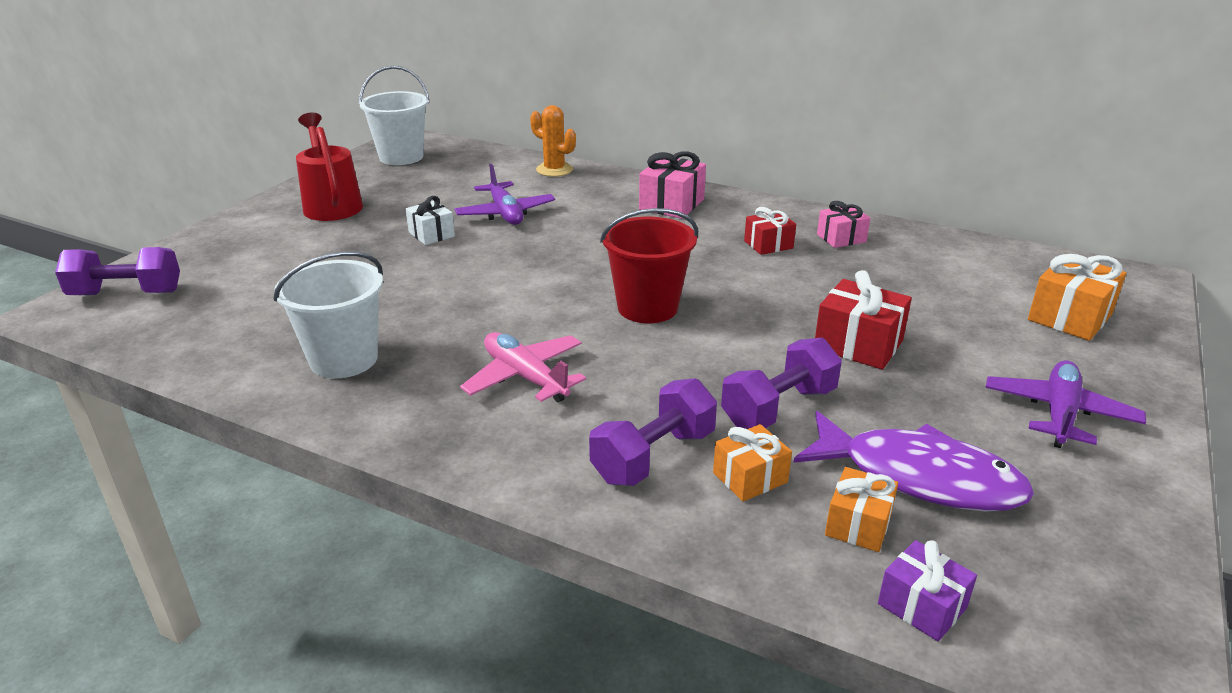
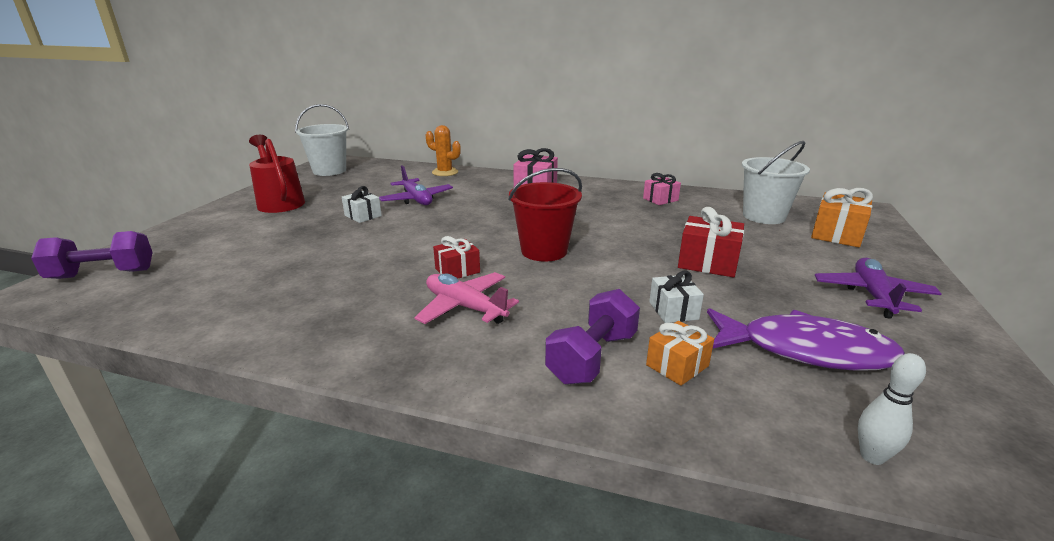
camera: 10 degrees left, 5 degrees down
(344, 359) = (306, 308): white bucket -> white bucket (763, 216)
(768, 245) = (613, 206): red gift -> red gift (457, 270)
(779, 408) = (673, 310): purple dumbbell -> white gift
(858, 524) = (781, 393): orange gift -> none
(922, 606) = (872, 456): purple gift -> white bowling pin

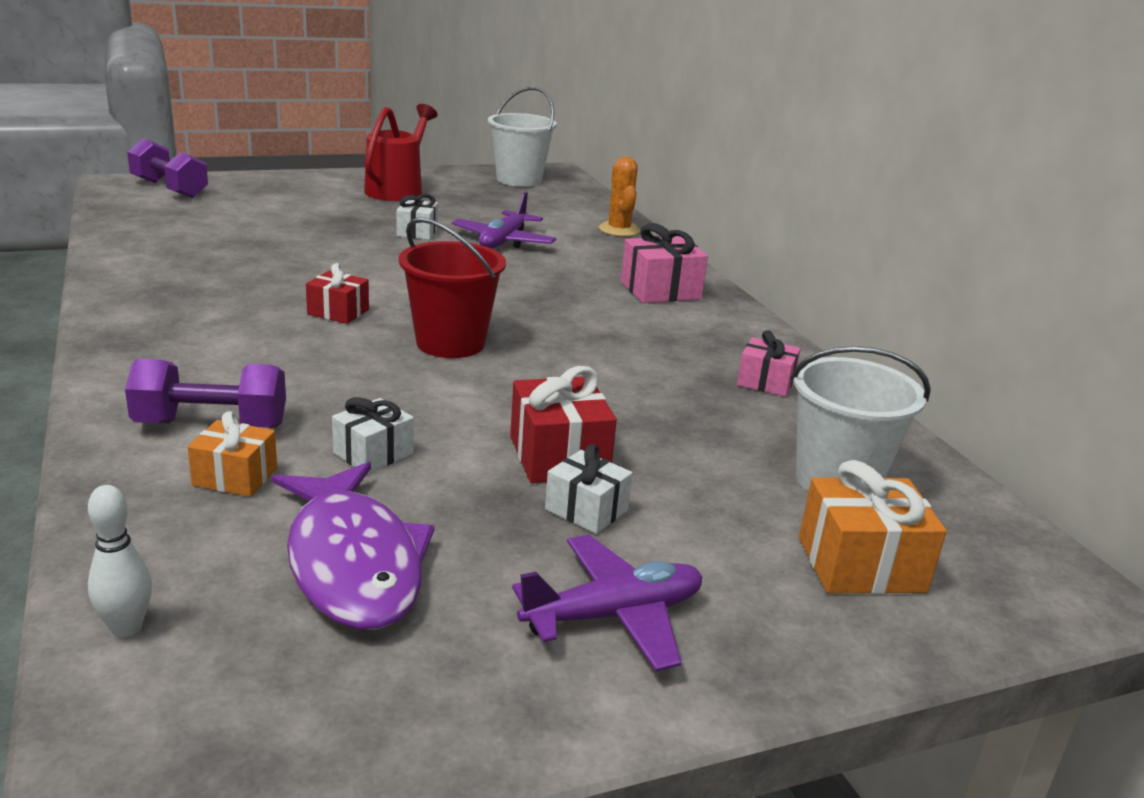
camera: 50 degrees right, 0 degrees up
(465, 307) = (257, 337): pink plane -> none
(768, 272) = (586, 510): none -> white gift

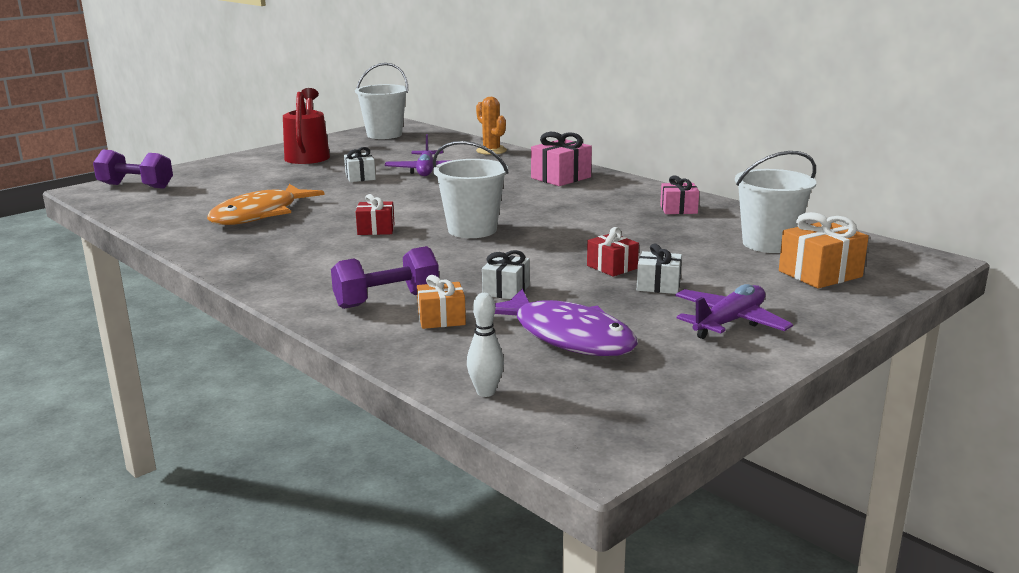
camera: 20 degrees left, 5 degrees down
(241, 258) = (260, 215): none -> orange fish
(450, 343) = (472, 230): red bucket -> white bucket
(558, 456) = (612, 267): red gift -> red gift, size x0.64

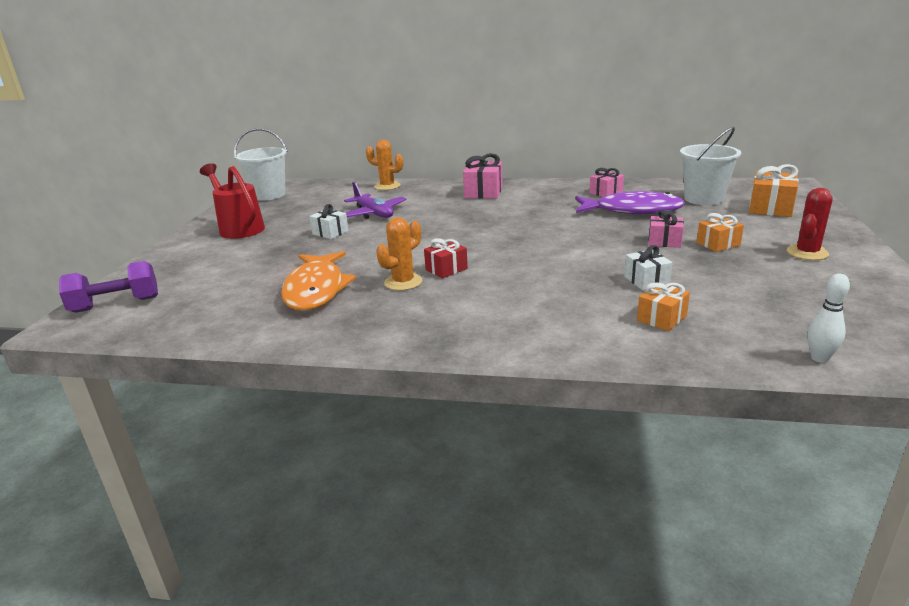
camera: 35 degrees left, 5 degrees up
(325, 228) = (403, 282): none -> orange cactus
(387, 300) = (592, 320): purple dumbbell -> none
(472, 230) = (516, 246): white bucket -> none
(567, 336) = (759, 297): purple fish -> purple fish (632, 210)
(612, 267) = (664, 241): red gift -> pink gift
(658, 285) = (718, 244): white gift -> orange gift
(729, 322) = (807, 253): purple plane -> red cactus

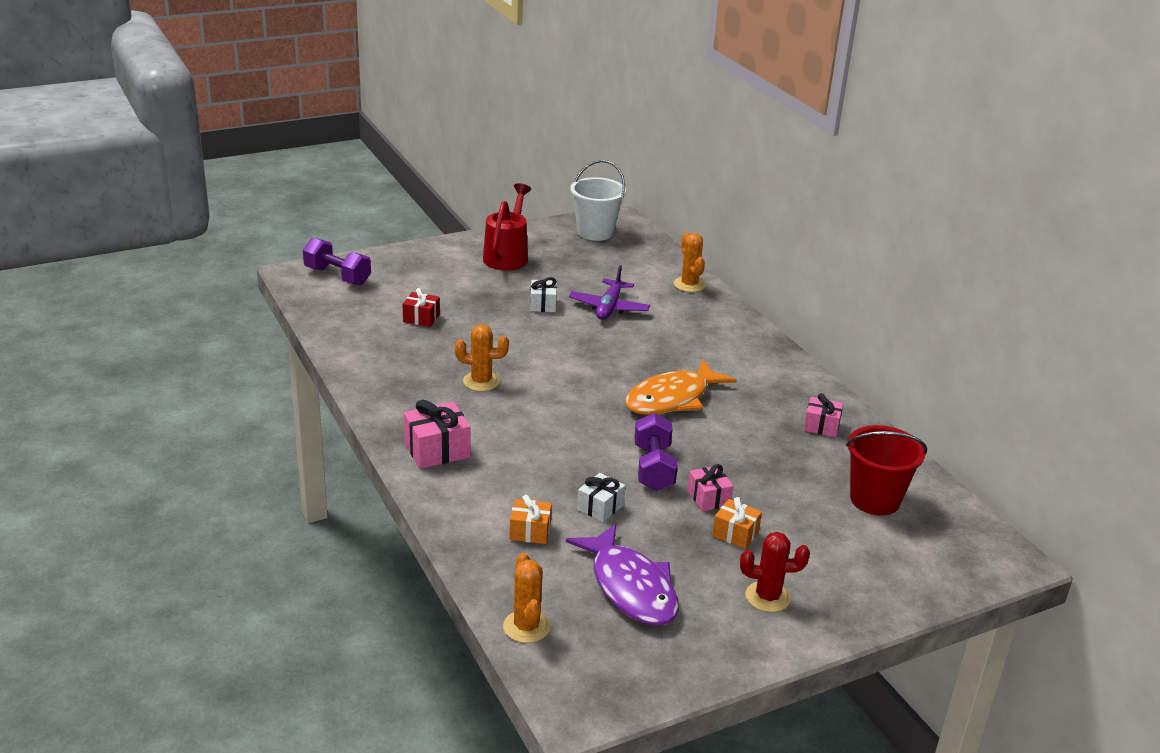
camera: 50 degrees right, 5 degrees up
(316, 290) = (432, 347): orange fish -> orange fish (672, 399)
(446, 269) = (525, 393): red gift -> red gift (421, 318)
(483, 192) = (735, 348): pink gift -> pink gift (437, 450)
(607, 249) = (653, 468): none -> purple dumbbell
(632, 210) = (780, 458): purple fish -> purple fish (630, 587)
(703, 199) = (875, 499): white bucket -> red bucket
(770, 208) = (893, 554): orange gift -> none
(819, 358) = (526, 627): white bowling pin -> orange cactus

